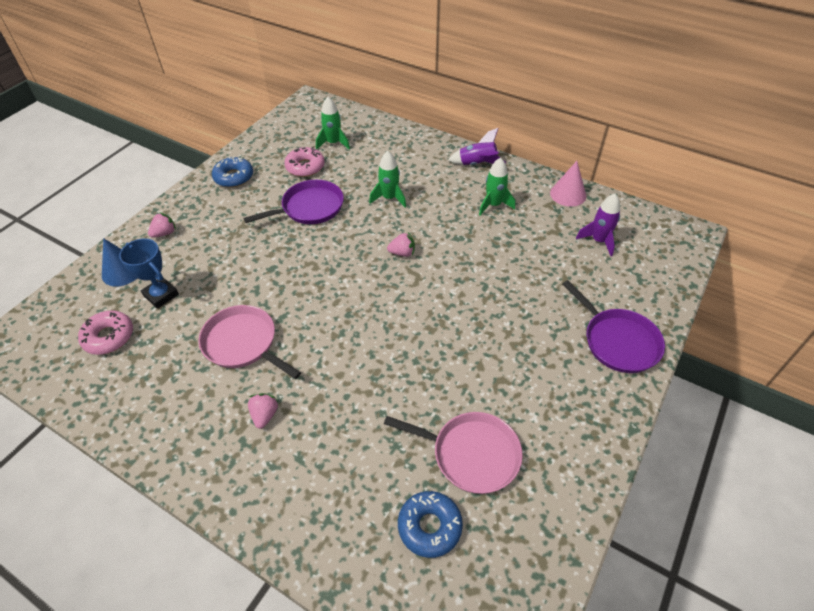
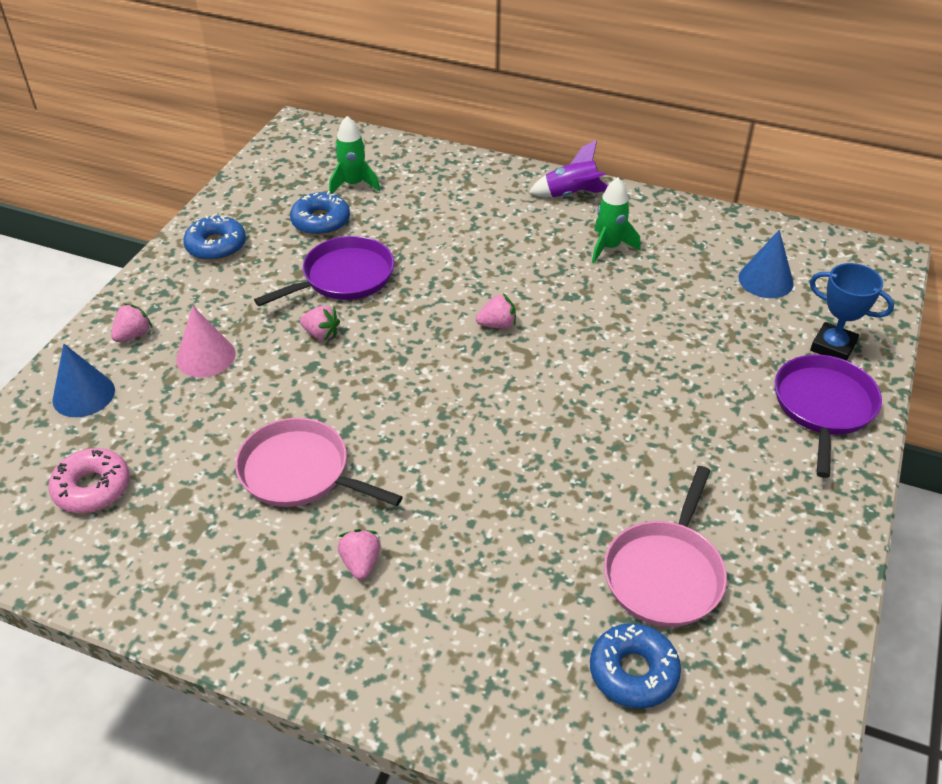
camera: 10 degrees left, 5 degrees down
(161, 295) = (155, 421): blue trophy -> blue trophy (833, 347)
(284, 246) = (321, 334): none -> pink strawberry
(305, 167) = (321, 221): pink donut -> blue donut
(389, 198) = (457, 253): green rocket -> none
(471, 454) = (665, 574): pink pan -> pink pan turned 105 degrees clockwise
(568, 194) = (708, 223): pink cone -> pink cone (206, 356)
(599, 241) = (765, 280): purple rocket -> blue cone
(618, 341) = (823, 406): purple pan -> purple pan turned 120 degrees counterclockwise

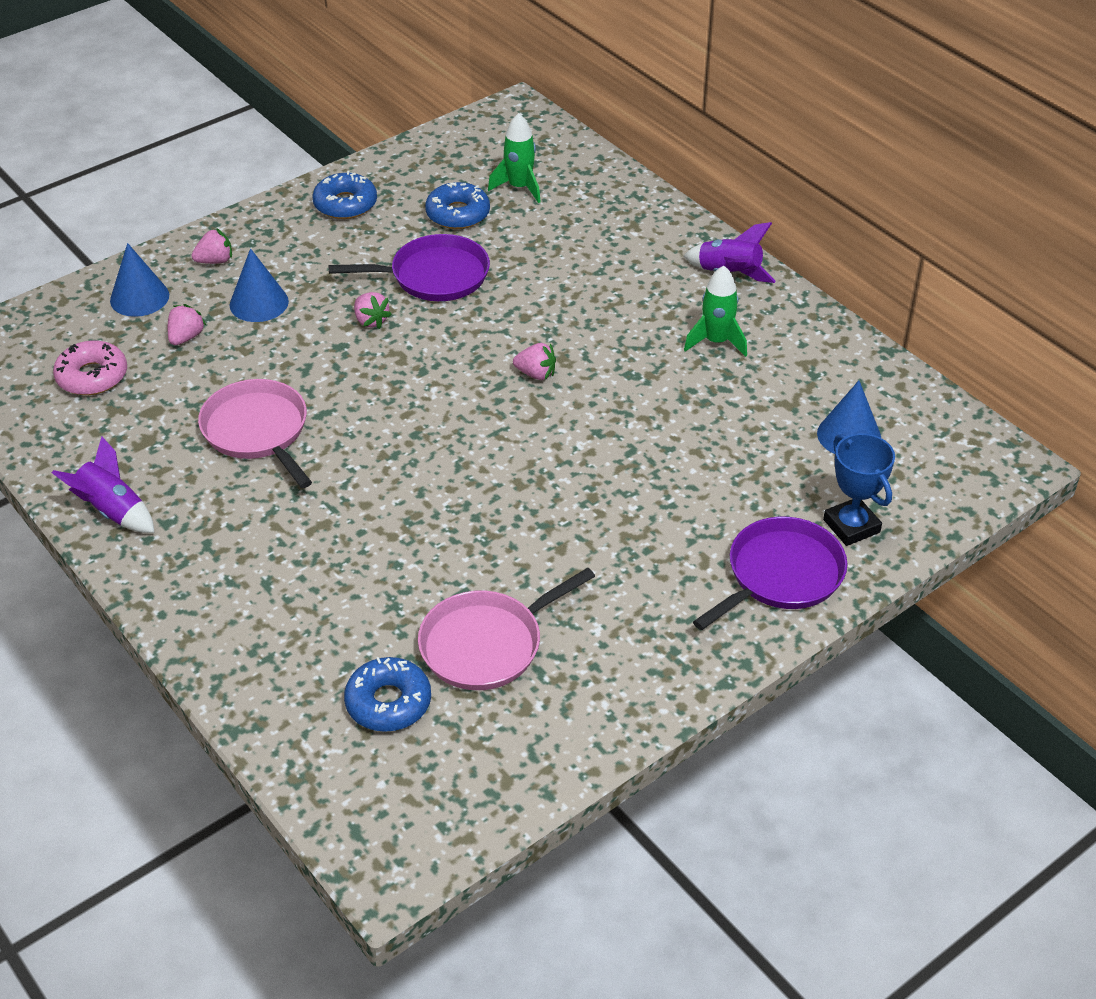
camera: 30 degrees right, 0 degrees up
(206, 356) = (259, 303): pink cone -> blue cone
(218, 612) = (112, 511): none -> purple rocket
(361, 563) = (247, 523): pink strawberry -> pink strawberry (186, 337)

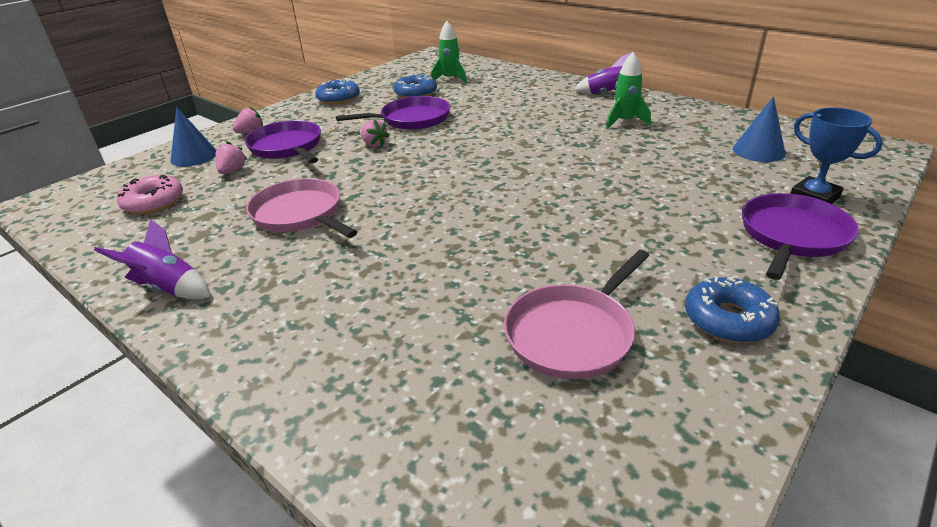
camera: 10 degrees left, 10 degrees down
(259, 303) = (287, 147): blue cone -> purple pan
(388, 702) = (497, 410): blue donut -> blue donut (728, 319)
(536, 374) = (509, 153): pink strawberry -> none

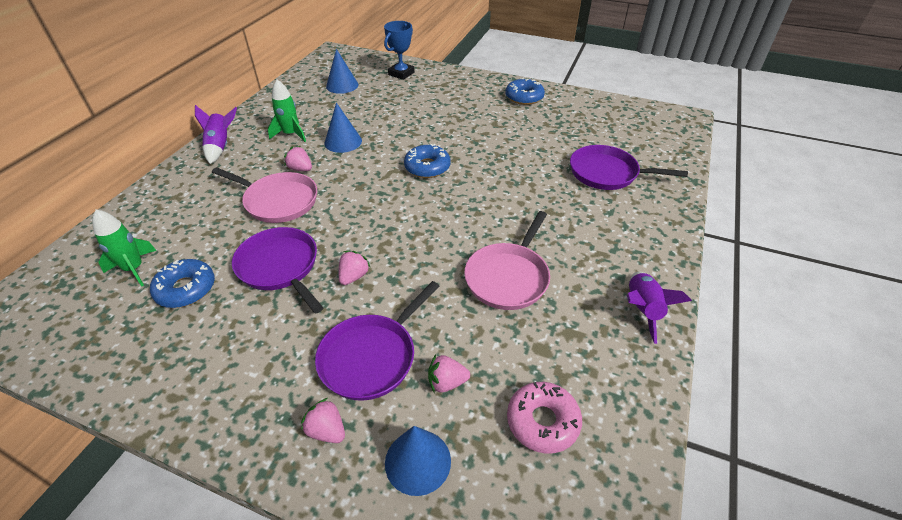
camera: 110 degrees left, 10 degrees up
(338, 98) = (190, 374): blue donut -> blue donut (427, 167)
(551, 126) = (300, 169): none -> pink strawberry
(572, 334) = (561, 133): pink pan -> pink pan (278, 201)
(600, 147) = (343, 142): none -> blue cone
(792, 236) = (445, 81): purple pan -> purple pan (607, 173)

